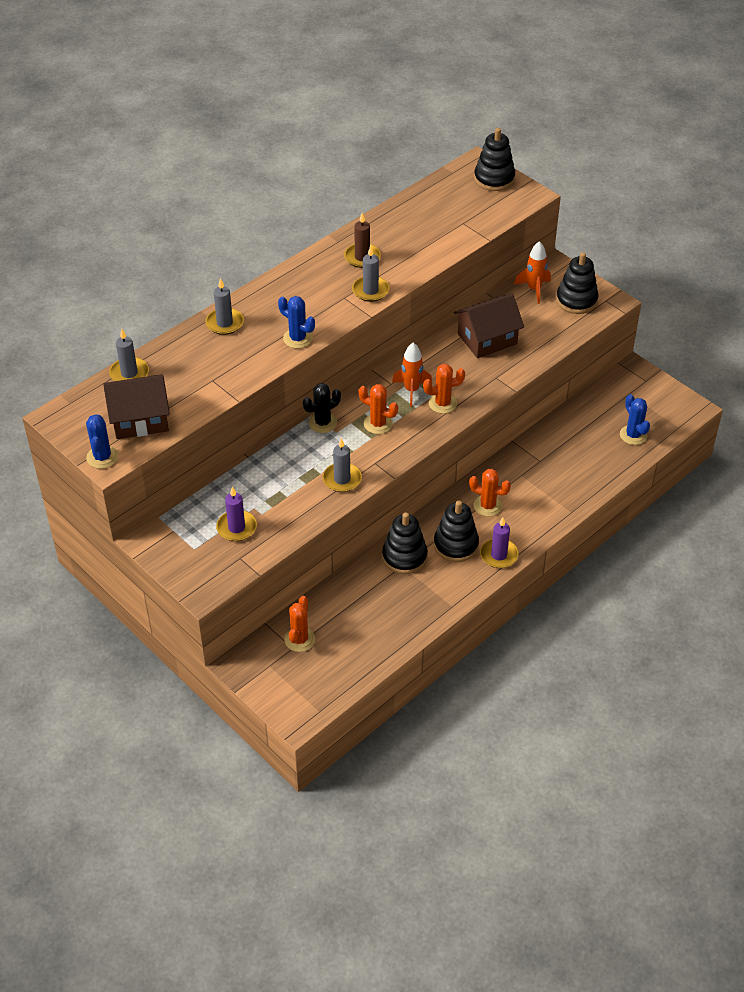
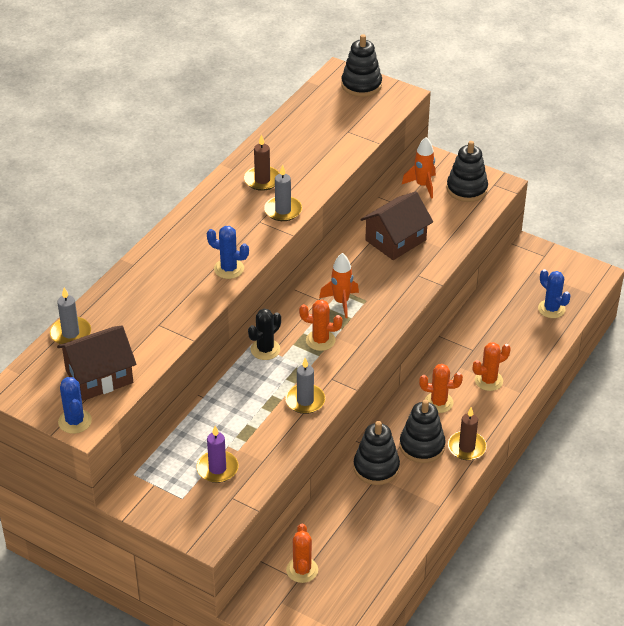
camera: 15 degrees left, 5 degrees down
(224, 323) = (149, 267): grey candle -> none
(442, 403) = (376, 309): orange cactus -> orange cactus (488, 381)
(499, 555) = (466, 447): purple candle -> brown candle

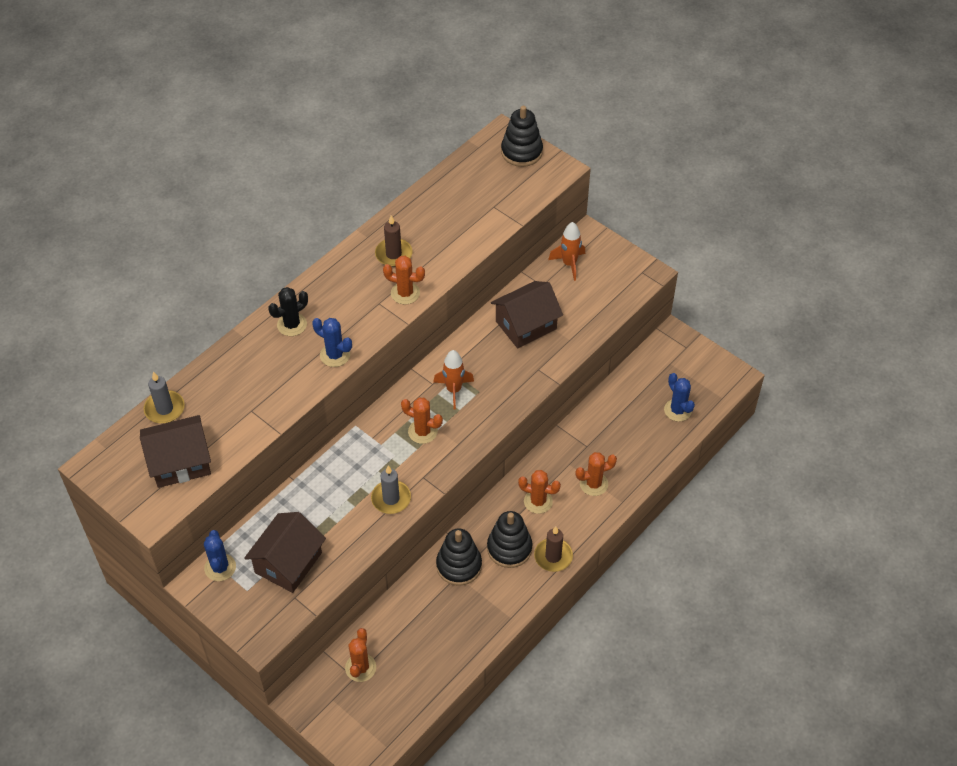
camera: 10 degrees right, 10 degrees up
(75, 421) = (145, 510): blue cactus -> blue cactus (220, 567)
(217, 468) = (288, 562): purple candle -> brown house
(265, 349) = (366, 434): black cactus -> black cactus (292, 325)
(283, 210) = (405, 293): grey candle -> orange cactus
(467, 189) = (613, 274): black stacking toy -> none

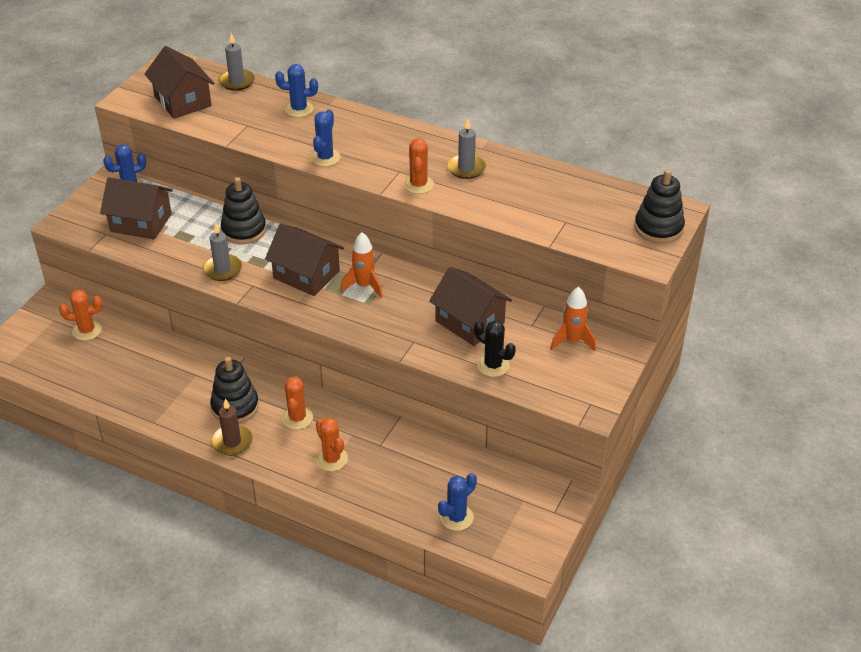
camera: 75 degrees right, 10 degrees down
(242, 363) = (299, 109): none -> blue cactus
(292, 325) = (353, 126): black cactus -> black cactus (493, 365)
(393, 254) = (466, 168): brown candle -> grey candle
(422, 431) = (306, 275): orange cactus -> brown house
(459, 565) = (207, 374): black stacking toy -> black stacking toy (244, 230)

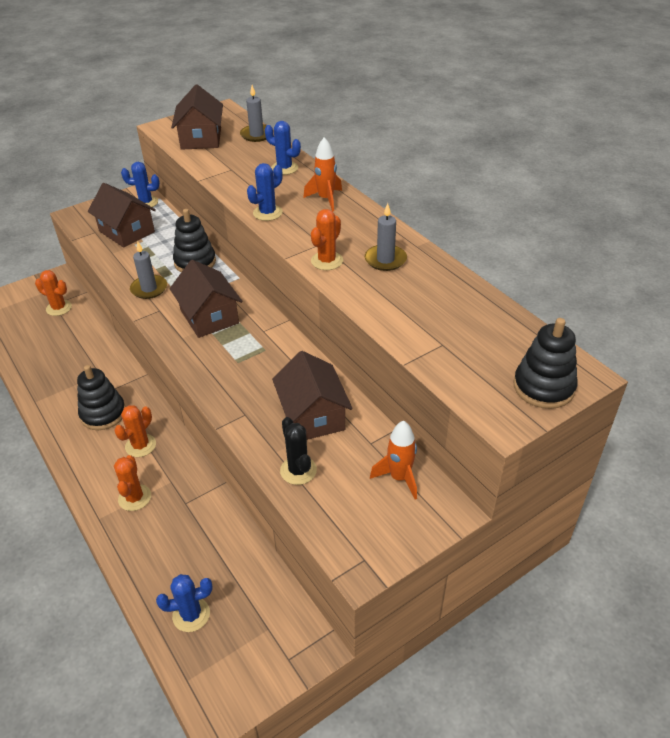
camera: 30 degrees right, 0 degrees up
(232, 442) = (74, 444): brown candle -> none
(364, 286) = (248, 344): orange rocket -> orange rocket (326, 199)

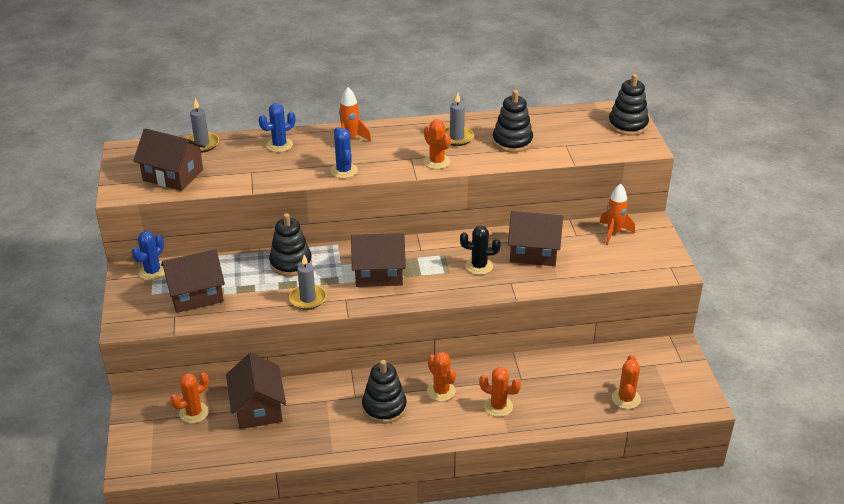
camera: 65 degrees left, 5 degrees down
(76, 338) = (258, 408): none -> brown house
(191, 615) = (626, 399): blue cactus -> orange cactus
(298, 470) = (582, 272): black cactus -> black cactus (479, 266)
(412, 300) = (512, 141): none -> black stacking toy

